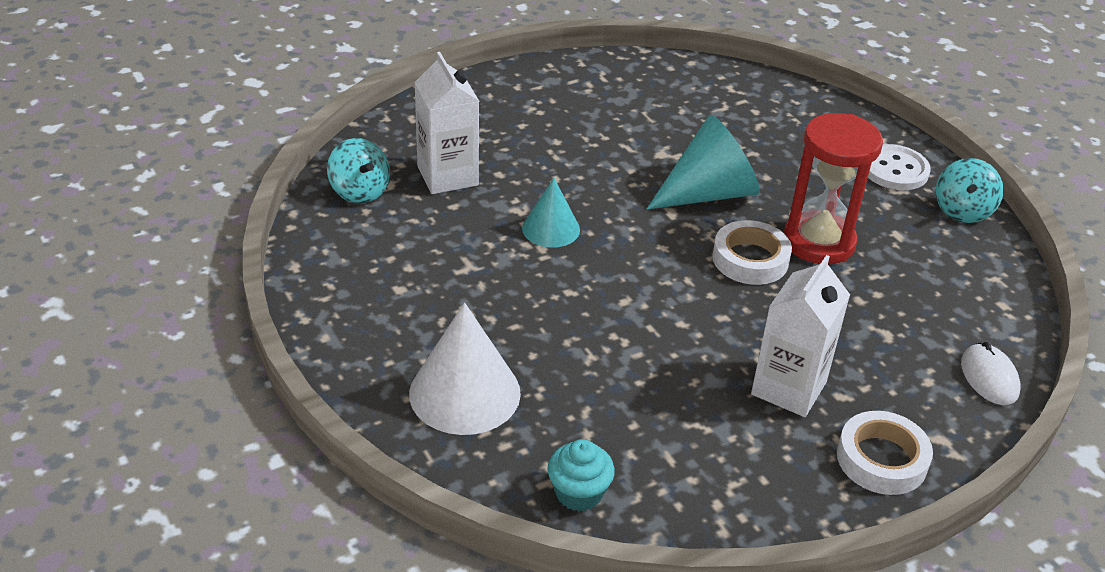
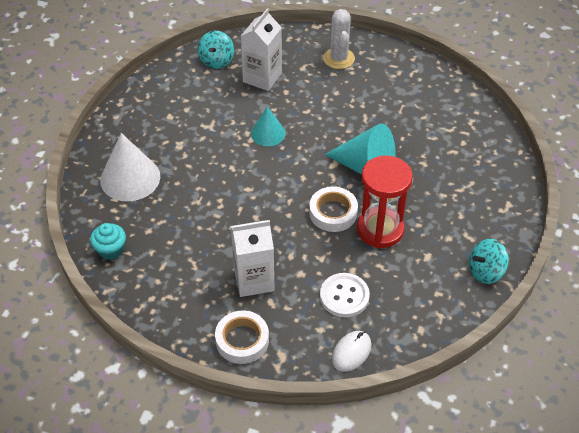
camera: 50 degrees right, 10 degrees up
(504, 106) = (339, 58): none -> white cactus
(895, 170) = (486, 225): white button -> white button (344, 296)

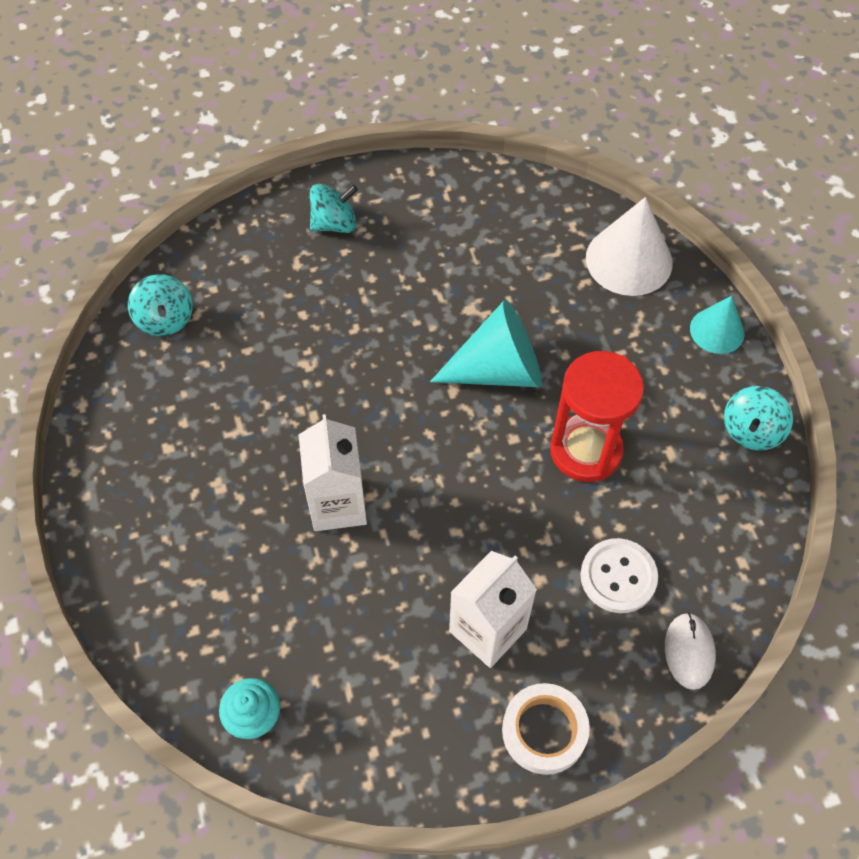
camera: 35 degrees left, 10 degrees up
(130, 178) = (189, 583): white cone -> white cone (629, 260)
(262, 77) = (252, 310): white carton -> white carton (338, 504)
(268, 133) = (329, 394): turquoise cone -> turquoise cone (717, 330)
(333, 213) = (509, 463): white tape -> none
(339, 58) = (334, 223): white cactus -> turquoise spinning top

